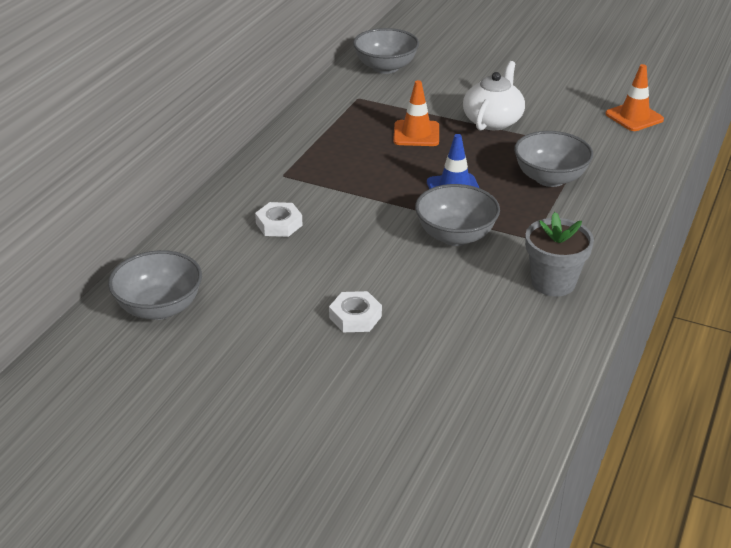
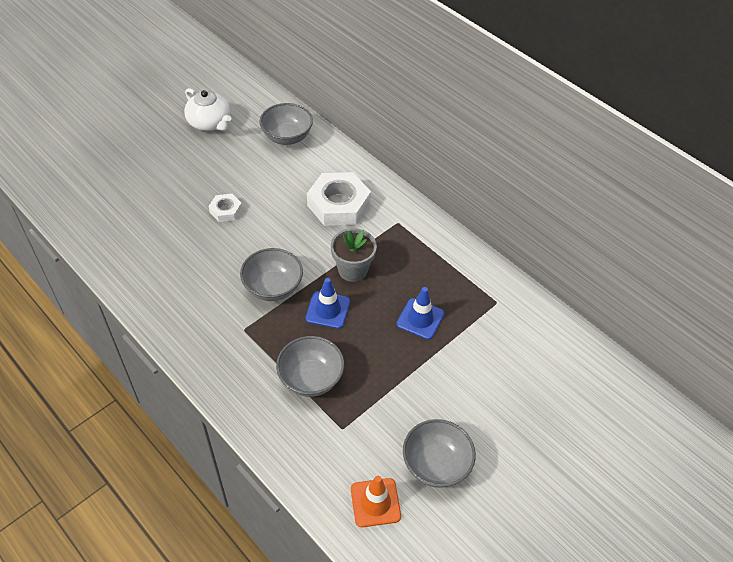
camera: 110 degrees right, 15 degrees up
(279, 224) = (338, 204): white nut -> white nut, size x1.97
(385, 67) = (549, 342): grey bowl -> grey bowl (436, 464)
(416, 134) = (420, 319): orange traffic cone -> blue traffic cone
(493, 121) = (418, 381): white teapot -> white teapot (210, 123)
(553, 282) = (192, 317): grey flower pot -> grey flower pot (353, 270)

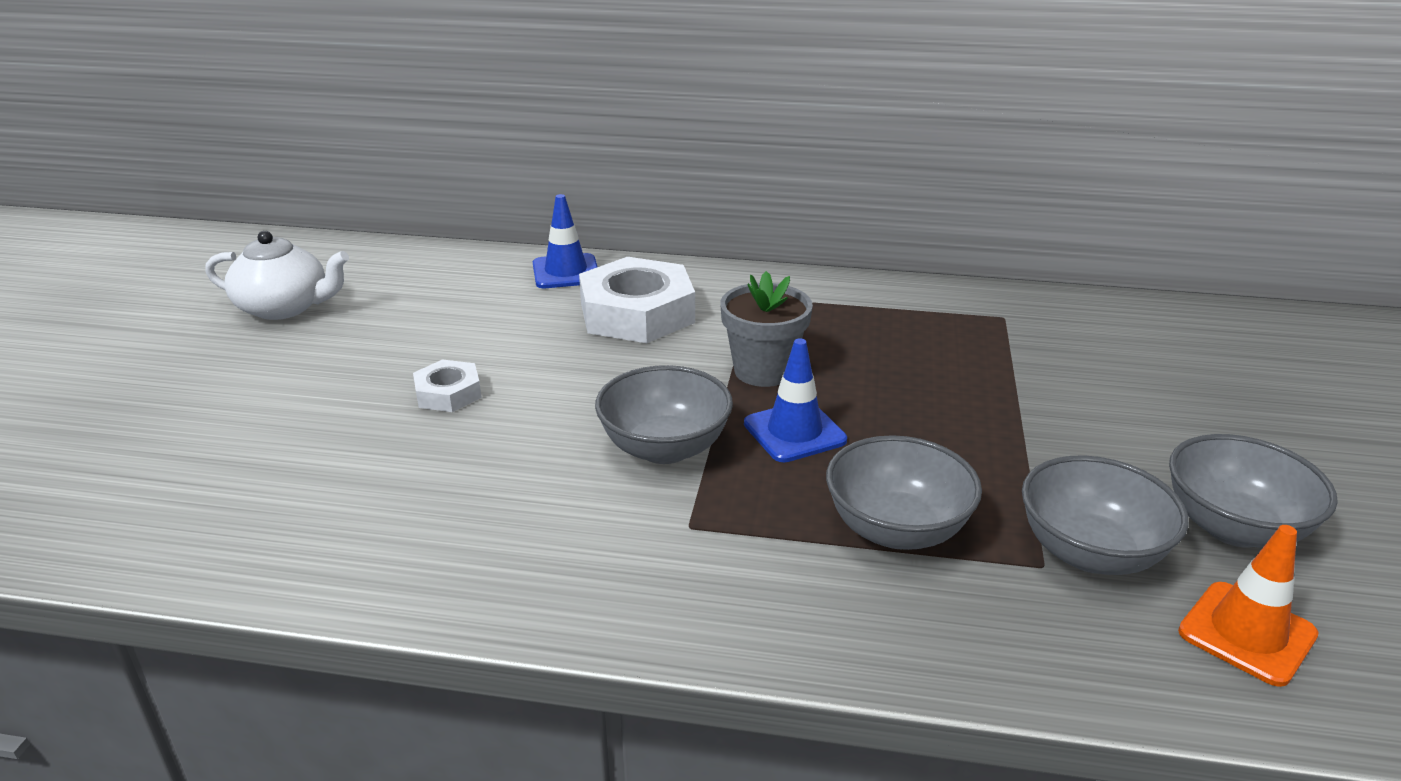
camera: 35 degrees left, 20 degrees down
(287, 137) = (451, 277): grey bowl -> grey bowl (1090, 552)
(420, 319) = (940, 378): blue traffic cone -> blue traffic cone (566, 272)

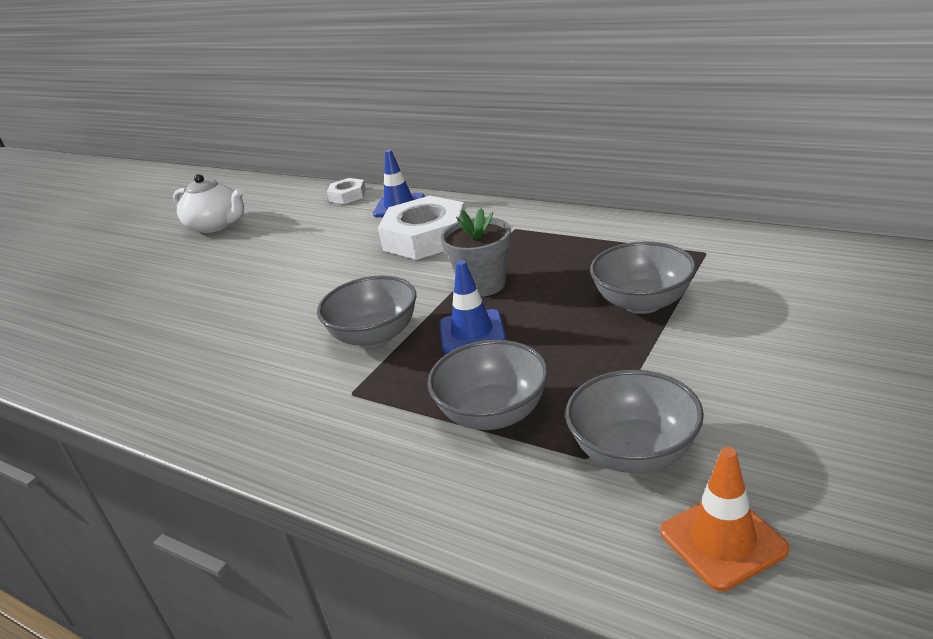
camera: 25 degrees right, 0 degrees up
(448, 393) = (268, 287): white nut -> white nut (347, 195)
(1233, 527) = (781, 449): grey bowl -> grey bowl (642, 302)

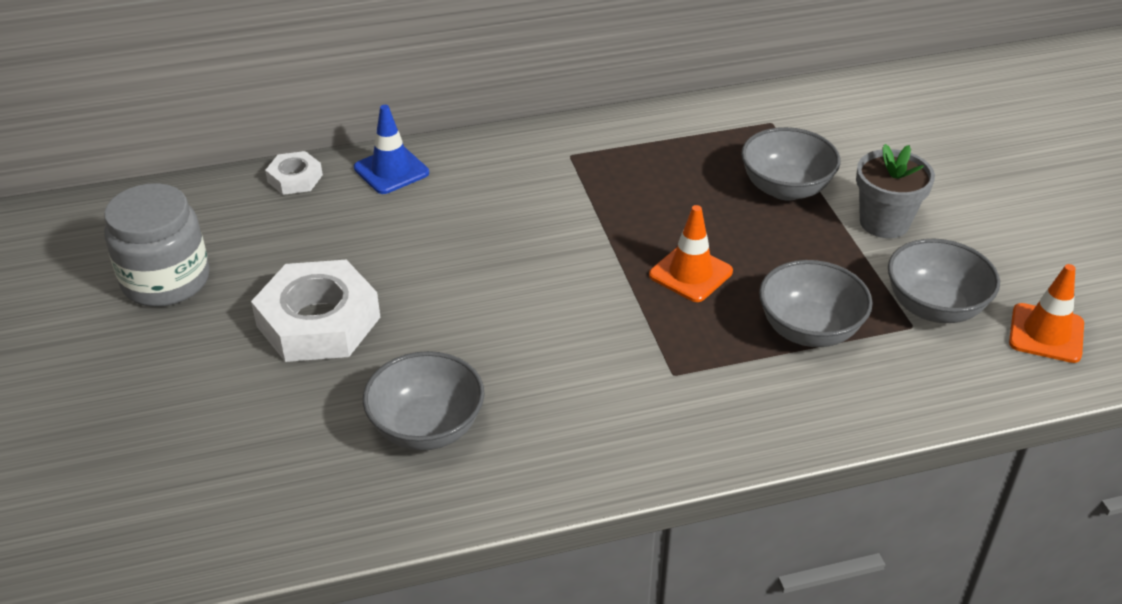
camera: 50 degrees left, 10 degrees up
(216, 225) = (166, 280): white teapot -> grey jar
(375, 336) = (608, 317): grey bowl -> grey bowl (427, 428)
(425, 237) = (488, 197): white nut -> white nut (318, 322)
(472, 332) = (690, 273): blue traffic cone -> orange traffic cone
(483, 285) = (630, 225): grey flower pot -> grey flower pot (884, 222)

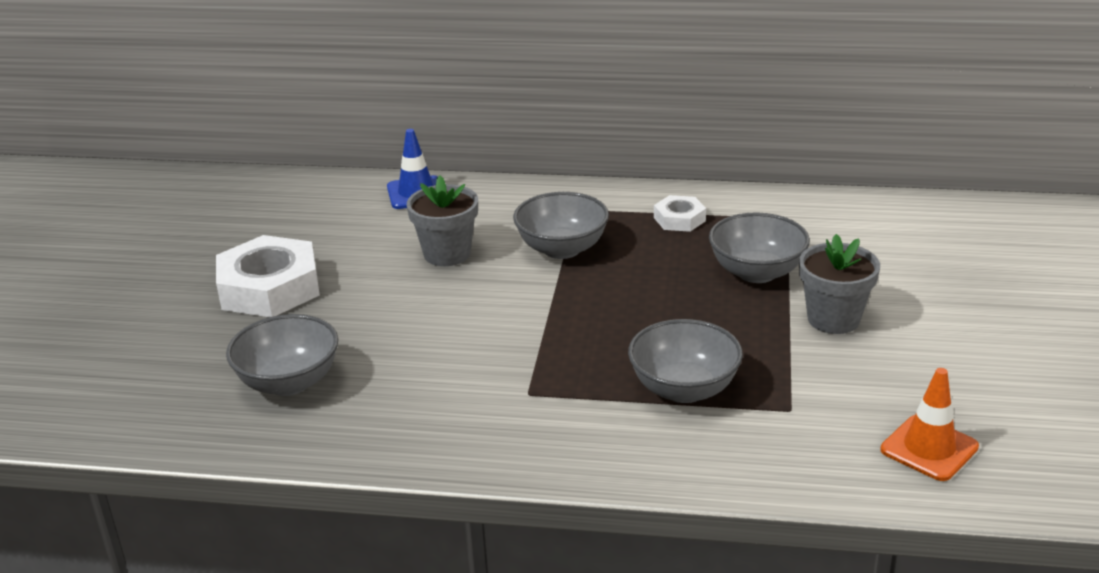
camera: 25 degrees right, 10 degrees down
(166, 280) = (183, 235): grey jar -> none
(295, 178) = (336, 185): white nut -> white nut (679, 219)
(478, 236) = (447, 254): none -> grey flower pot
(690, 273) = (609, 320): orange traffic cone -> none
(934, 307) = (826, 399): grey bowl -> grey bowl (562, 249)

